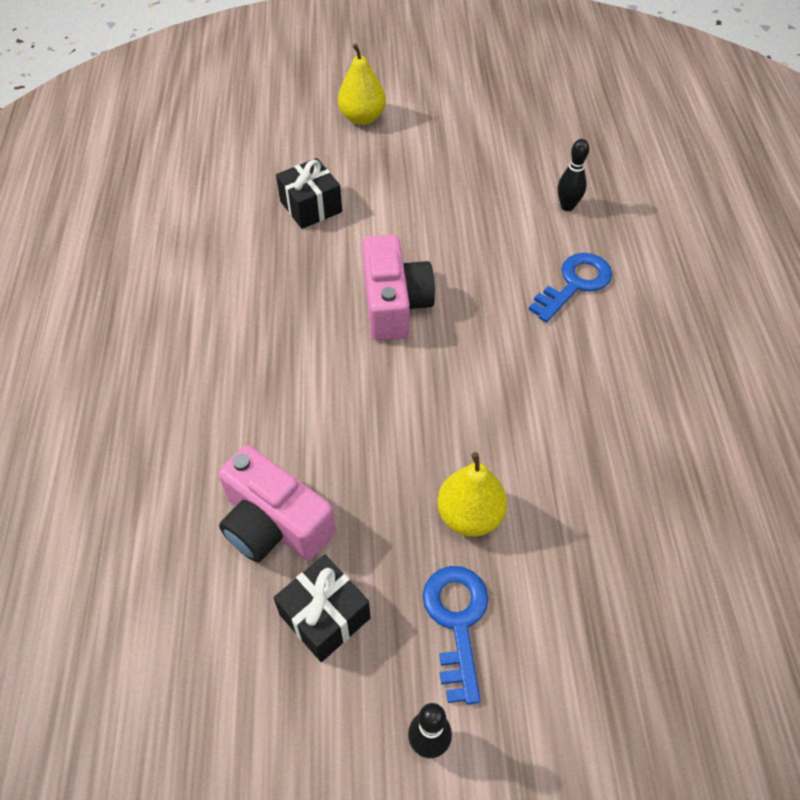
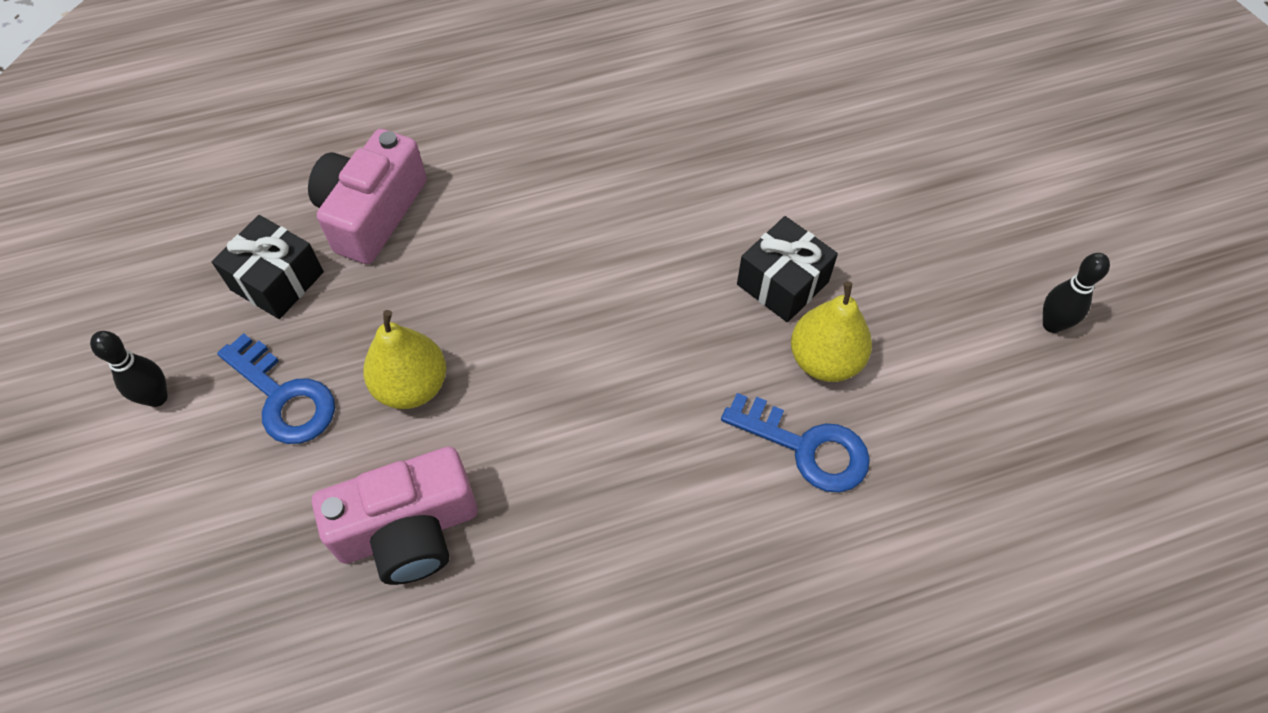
camera: 75 degrees right, 5 degrees up
(311, 206) = (821, 126): black gift -> black gift (782, 283)
(362, 118) = (1014, 136): yellow pear -> yellow pear (825, 360)
(394, 303) = (695, 247): pink camera -> pink camera (408, 530)
(456, 621) = (284, 397): blue key -> blue key turned 60 degrees clockwise
(567, 206) = (960, 416): black bowling pin -> black bowling pin (1052, 324)

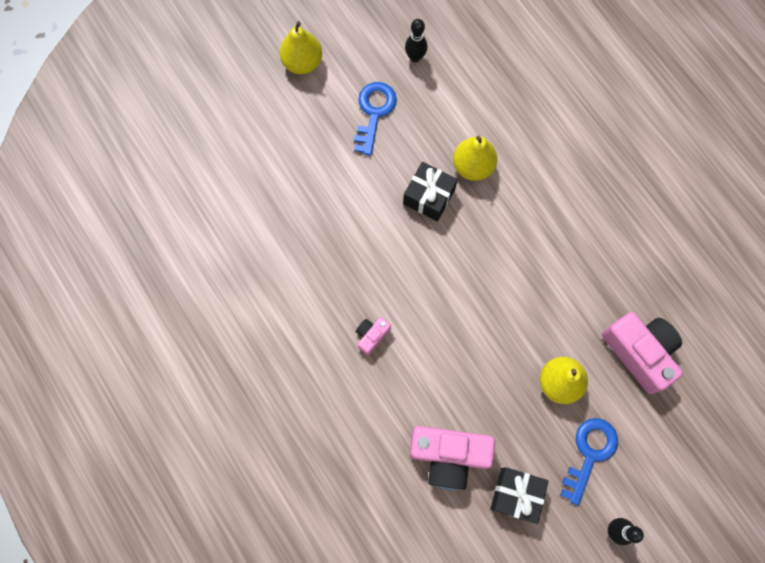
camera: 105 degrees left, 15 degrees up
(580, 162) = (372, 335): none -> pink camera
(807, 447) = (527, 166): blue key -> blue key (374, 112)
(1053, 167) = (302, 62): none -> yellow pear

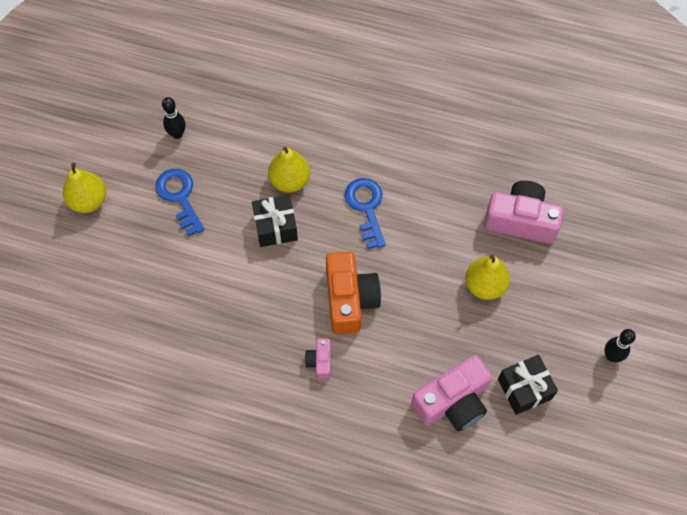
camera: 40 degrees left, 10 degrees down
(437, 304) = (350, 299): none -> orange camera
(589, 453) = (548, 317): blue key -> blue key (366, 207)

